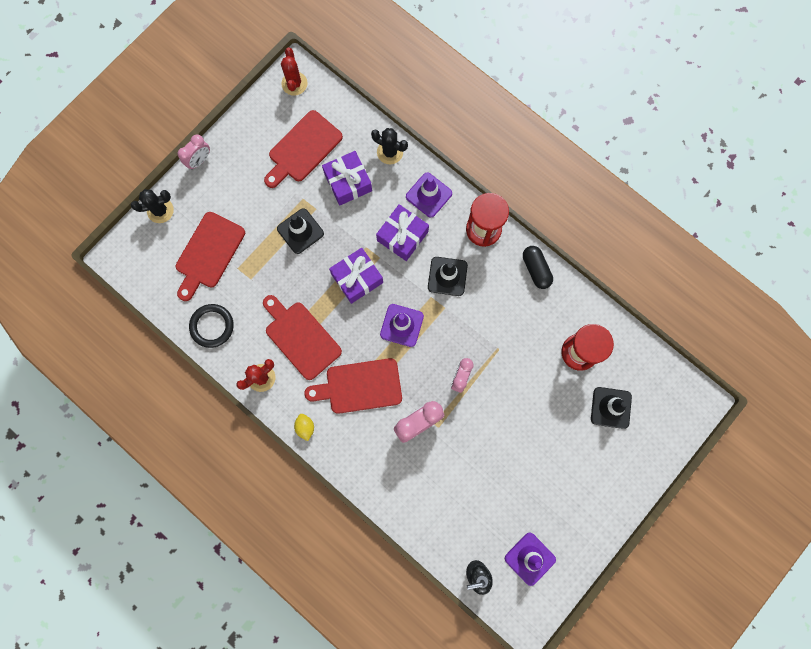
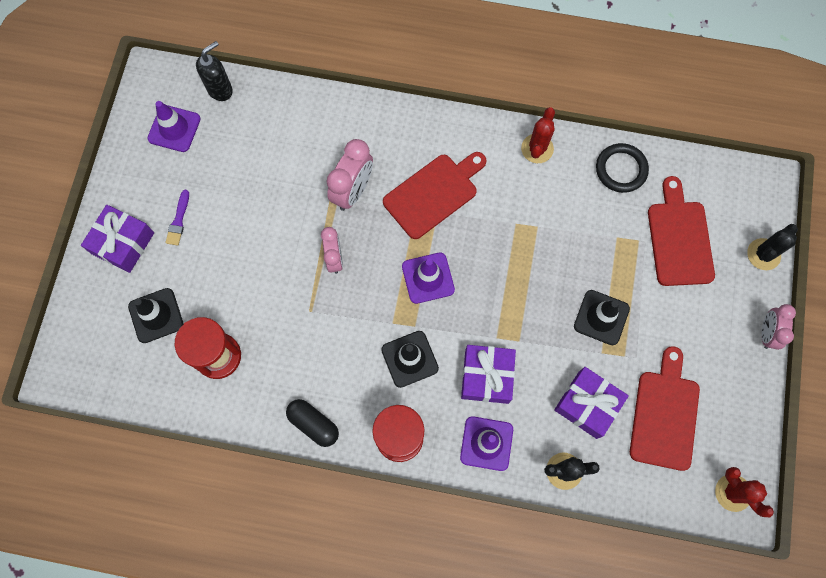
camera: 150 degrees right, 5 degrees down
(300, 337) = (524, 207): red cutting board -> none
(305, 427) = (463, 127): yellow lemon -> none
(357, 278) = (506, 301): purple gift -> purple gift (123, 243)
(561, 474) = (178, 220): none -> purple brush

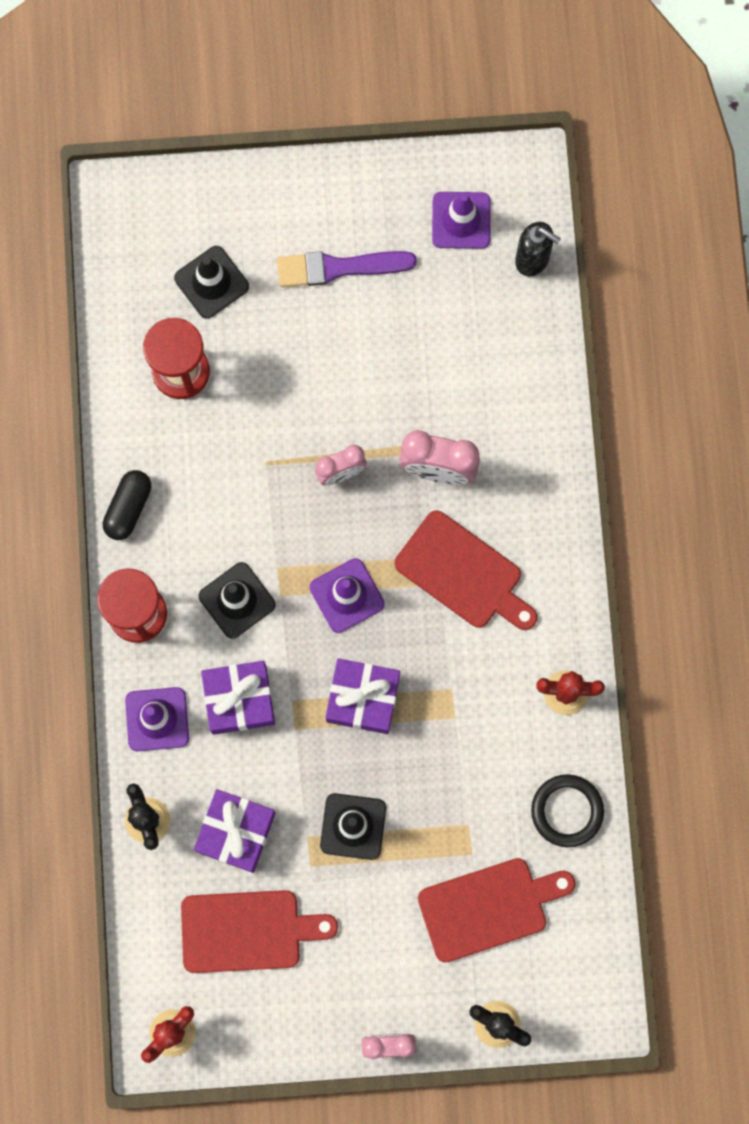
camera: 75 degrees right, 5 degrees up
(123, 243) = (291, 211): purple gift -> purple gift (363, 698)
(178, 220) = (338, 268): purple brush -> purple brush, size x1.81

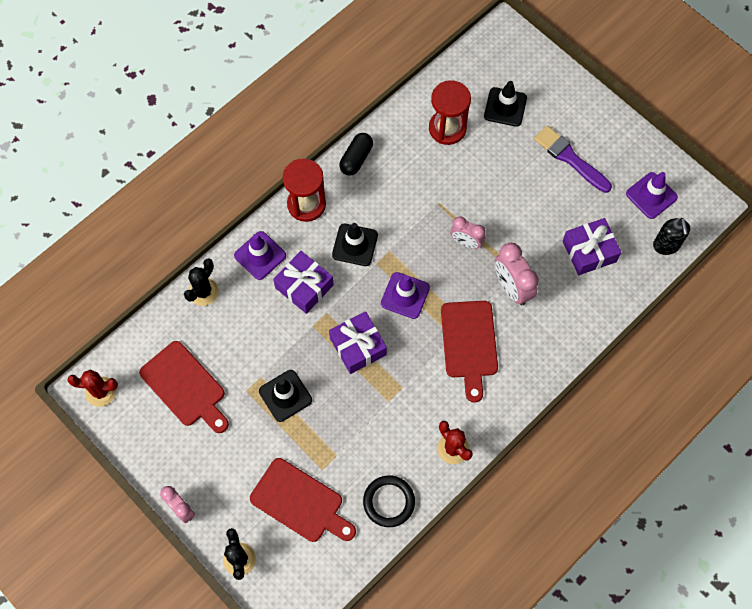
camera: 50 degrees right, 10 degrees down
(128, 508) = (356, 158): black capsule -> black capsule turned 45 degrees counterclockwise
(236, 832) = (233, 339): purple gift -> purple gift (589, 251)

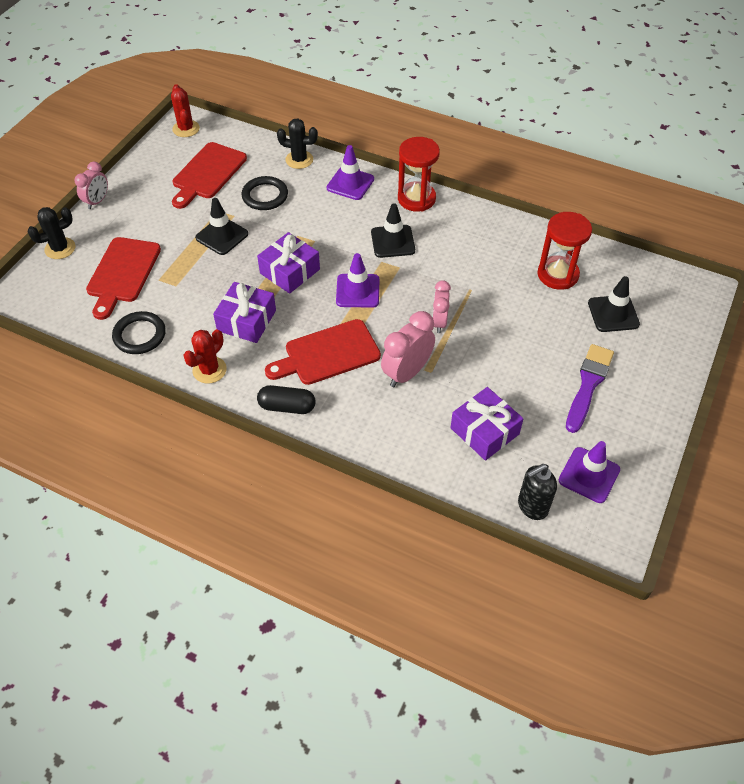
camera: 70 degrees right, 15 degrees down
(244, 340) = (265, 196): none -> black ring
(304, 286) = (333, 219): purple gift -> purple gift (246, 320)
(356, 158) = (483, 218): black capsule -> black capsule (287, 407)

